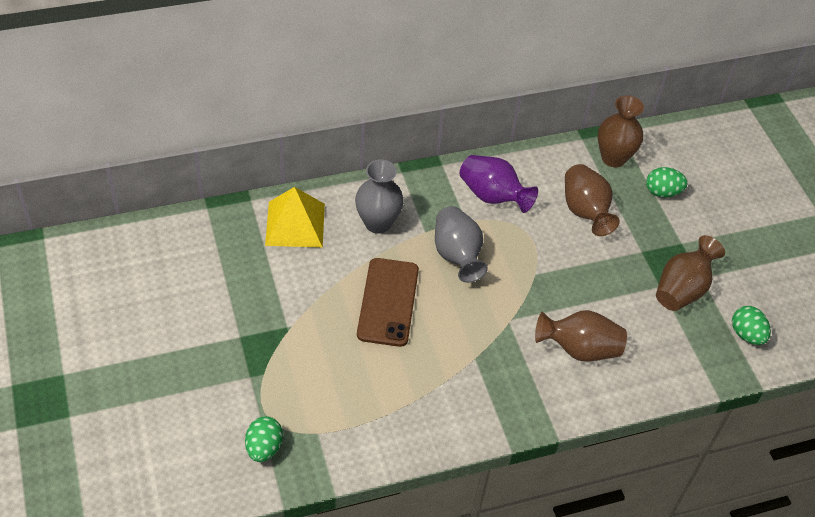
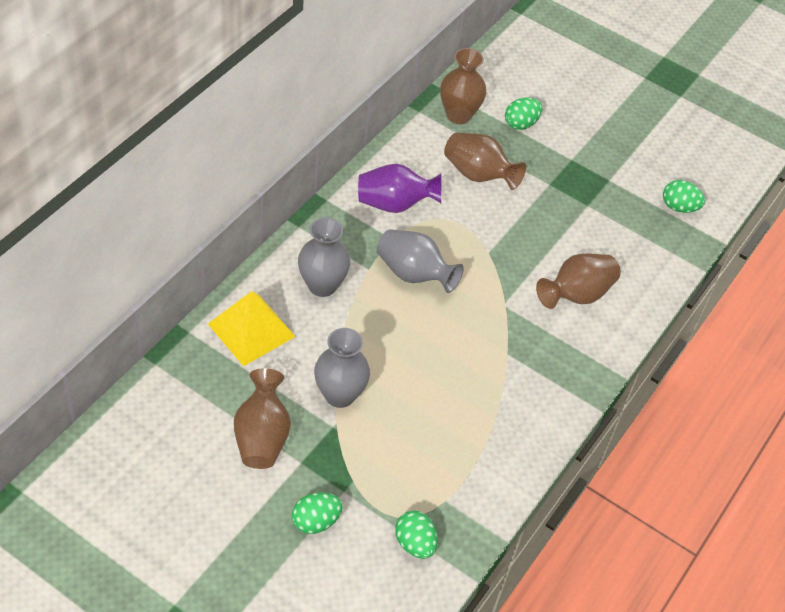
camera: 40 degrees left, 0 degrees up
(209, 384) = (315, 521): none -> green egg
(314, 307) = (339, 395): none -> grey vase
(388, 302) = (396, 350): brown phone -> none
(682, 289) = (605, 198): brown vase -> brown vase (261, 436)

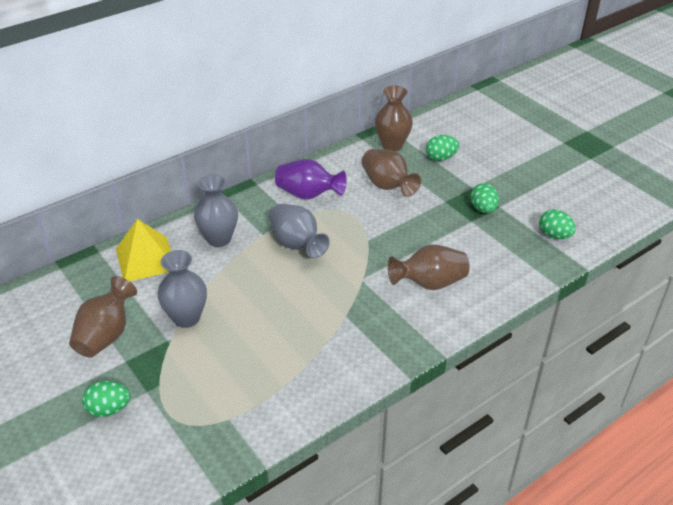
camera: 25 degrees right, 10 degrees down
(414, 543) = (181, 447): green egg -> green egg (483, 209)

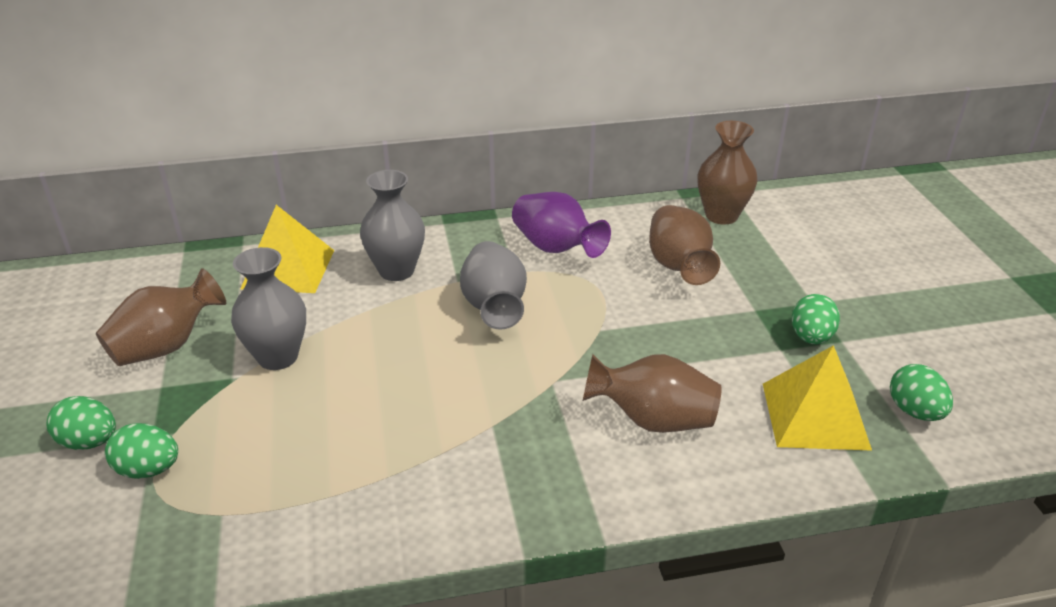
camera: 25 degrees right, 5 degrees down
(440, 158) = (786, 249): green egg -> green egg (148, 470)
(508, 253) = (814, 415): none -> yellow pyramid

